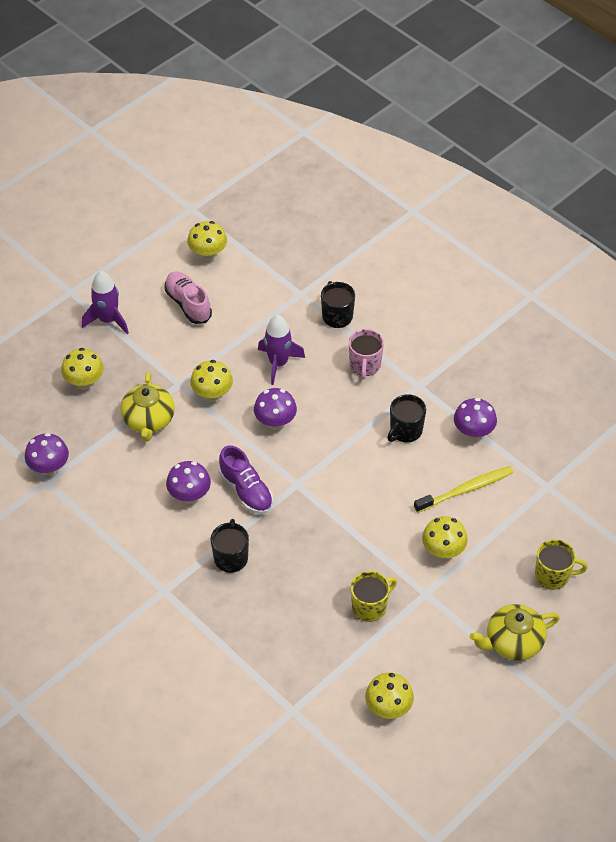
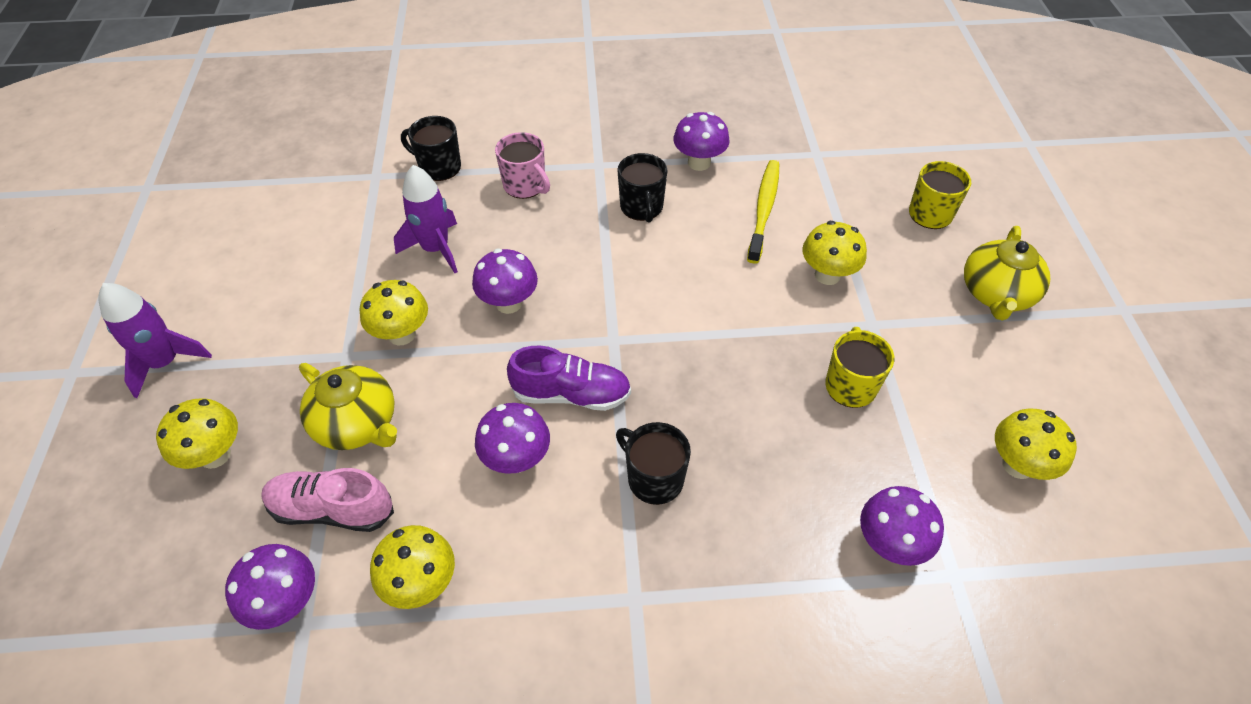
camera: 50 degrees left, 0 degrees up
(188, 304) = (255, 272): pink shoe -> pink shoe (332, 509)
(208, 254) = (221, 213): yellow mushroom -> yellow mushroom (421, 583)
(285, 675) = (889, 544): none -> purple mushroom

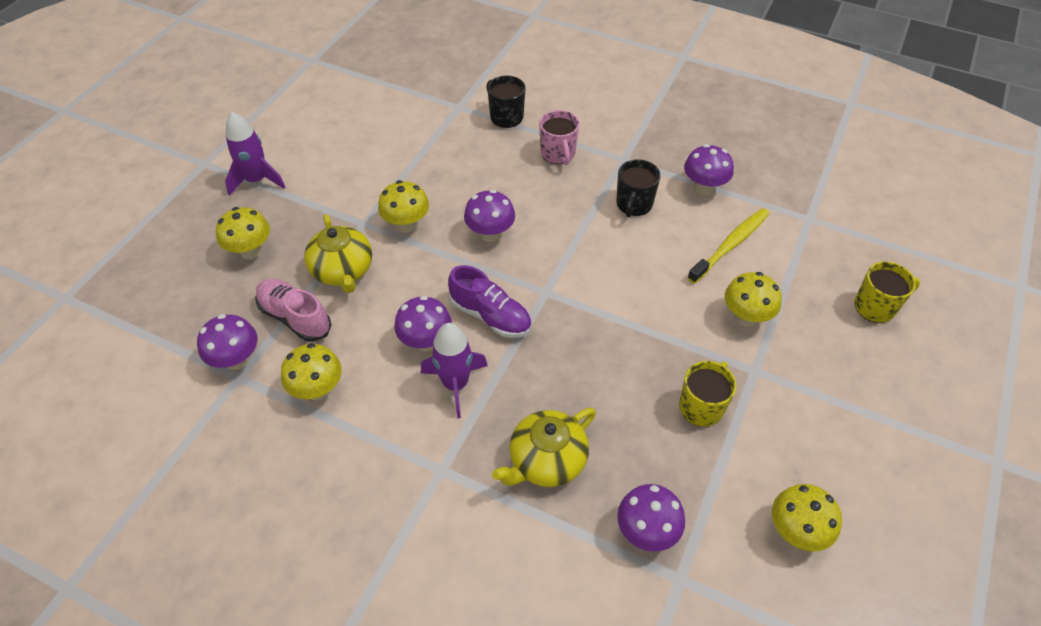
camera: 30 degrees right, 0 degrees up
(436, 249) = (466, 175): purple rocket -> purple rocket (455, 384)
(654, 479) = (507, 400): black mug -> none
(996, 294) = (884, 396): yellow teapot -> yellow teapot (546, 461)

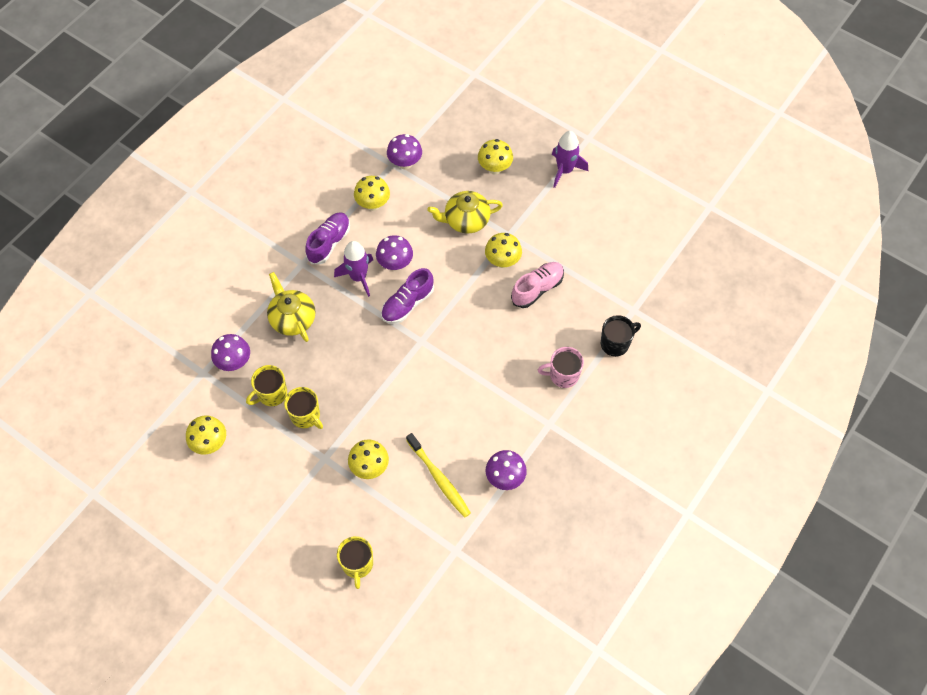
camera: 100 degrees right, 10 degrees up
(295, 317) = (431, 193): pink shoe -> pink shoe (537, 289)
(397, 437) = (329, 243): none -> purple shoe
(490, 234) = (483, 314): purple mushroom -> none
(634, 204) = (495, 419): black mug -> none
(683, 461) = (271, 394): none -> yellow mug

